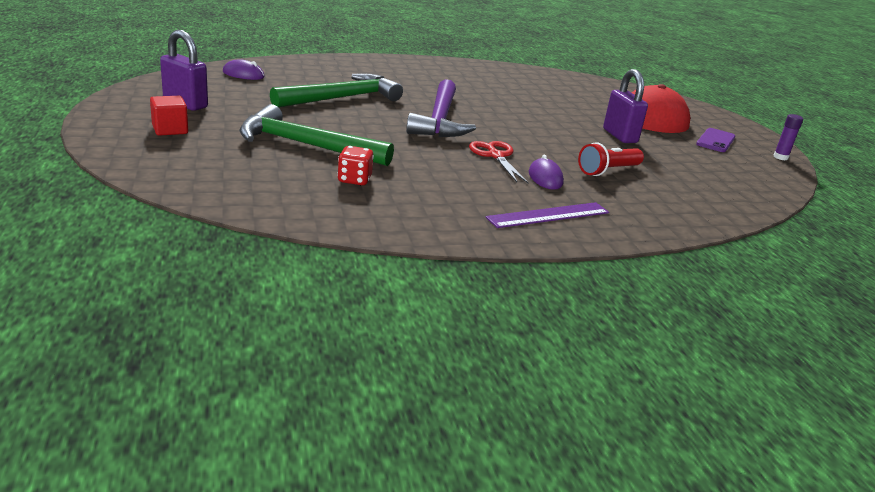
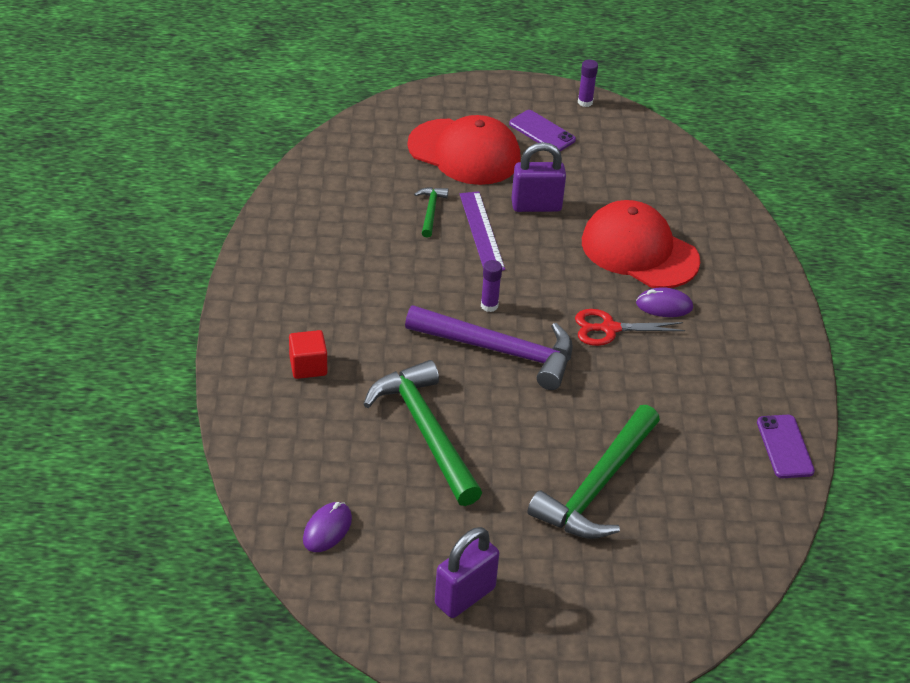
camera: 75 degrees left, 15 degrees up
(170, 130) = (562, 611): red cube -> red cube (308, 366)
(354, 180) = (688, 457): red dice -> none
(389, 224) = (785, 447): none -> purple phone
(487, 118) = (489, 305): none -> purple glue stick
(548, 215) = (750, 329): purple ruler -> purple ruler (481, 231)
(573, 105) = (431, 211): none -> green hammer
(608, 171) = (639, 251): red flashlight -> red cap

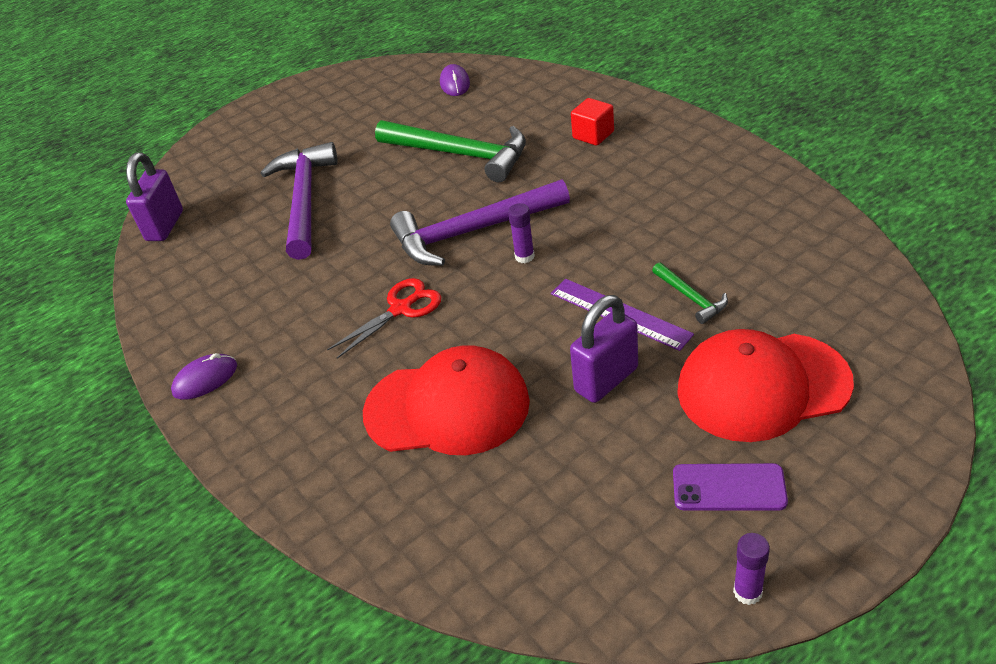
camera: 150 degrees right, 0 degrees up
(465, 596) = (337, 107): purple padlock -> purple padlock (165, 226)
(597, 486) = (305, 200): green hammer -> purple hammer
(664, 305) = (369, 365): purple mouse -> purple mouse (205, 379)
(785, 447) = (169, 316): purple phone -> none

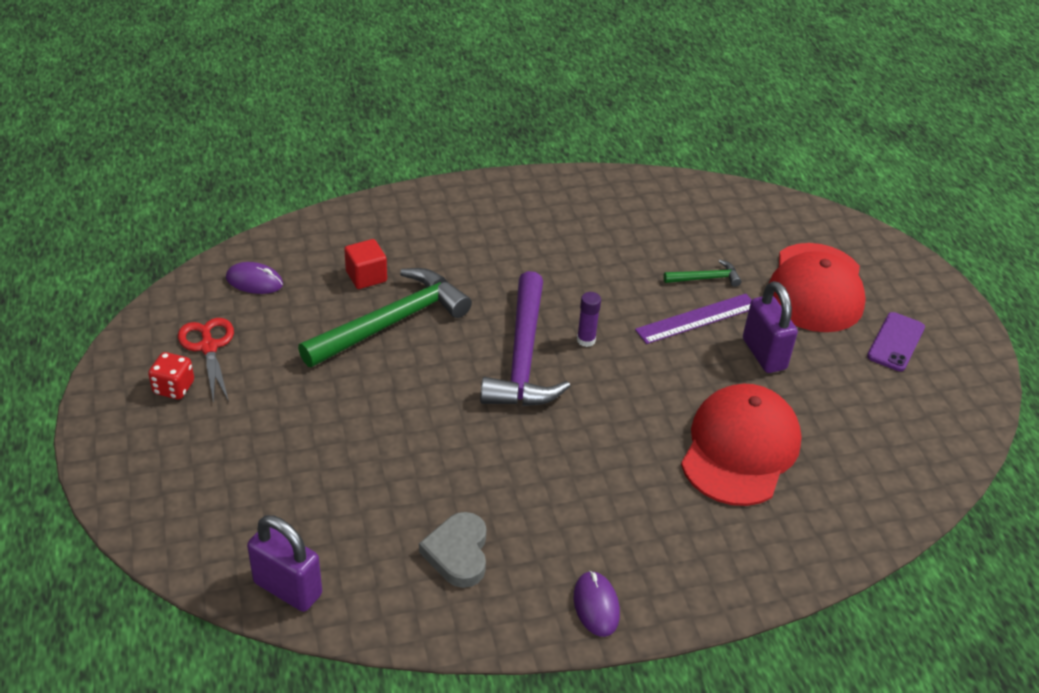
camera: 75 degrees left, 0 degrees up
(230, 286) = (458, 553): none -> grey heart
(305, 200) = (356, 454): purple hammer -> none
(323, 105) = (174, 388): none -> red dice
(401, 309) = (596, 437): red scissors -> red scissors (208, 347)
(593, 135) = (447, 237): red cube -> red cube (366, 276)
(747, 592) = (979, 371): purple glue stick -> none

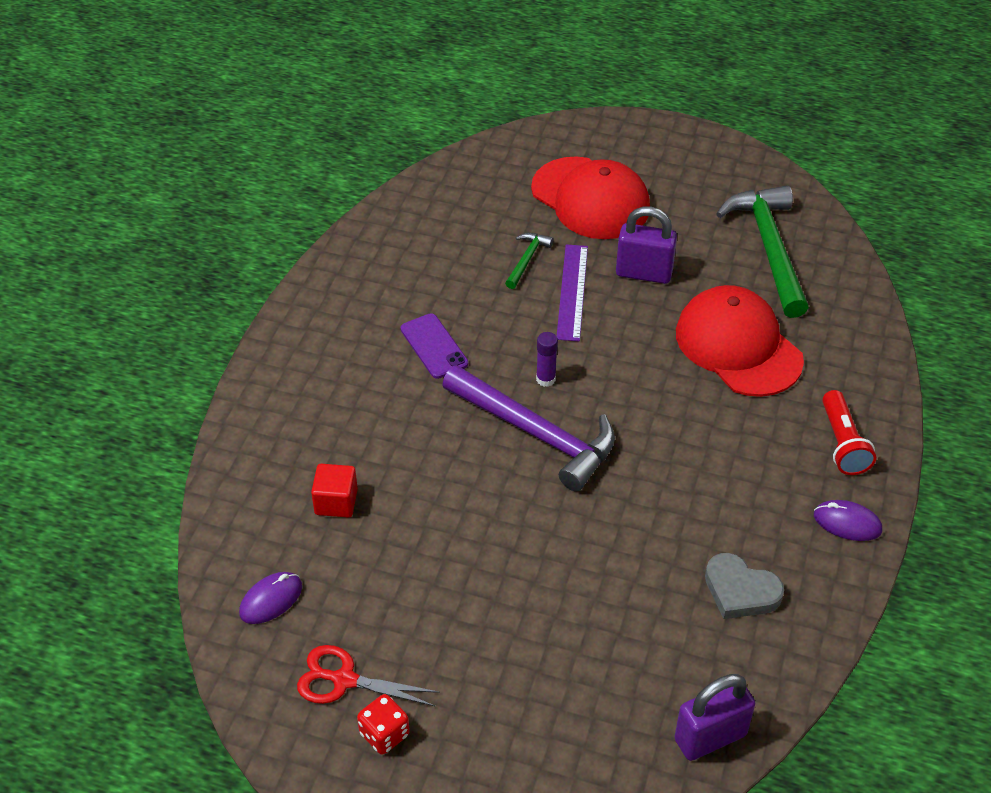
camera: 55 degrees left, 5 degrees up
(392, 322) = (419, 510): green hammer -> green hammer (769, 248)
(690, 568) = (842, 443): none -> red flashlight
(895, 342) = (685, 189): purple phone -> purple phone (434, 346)

